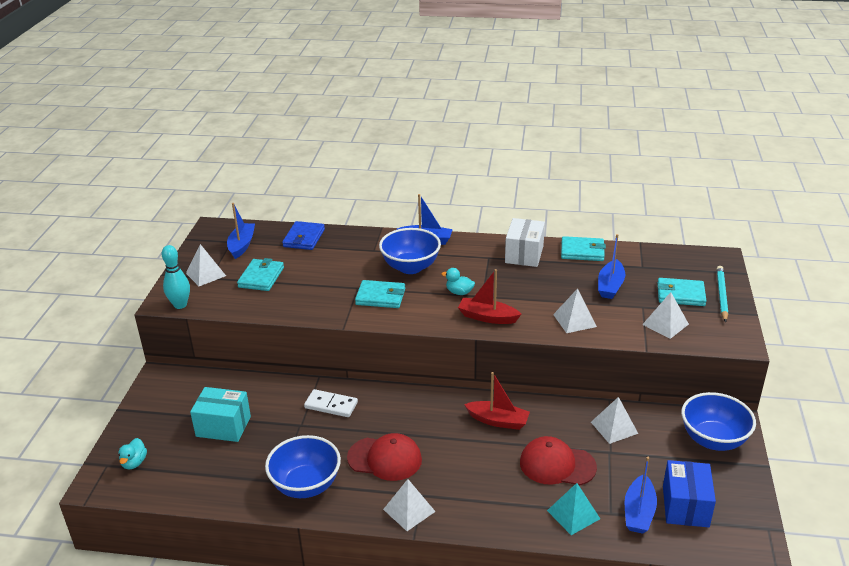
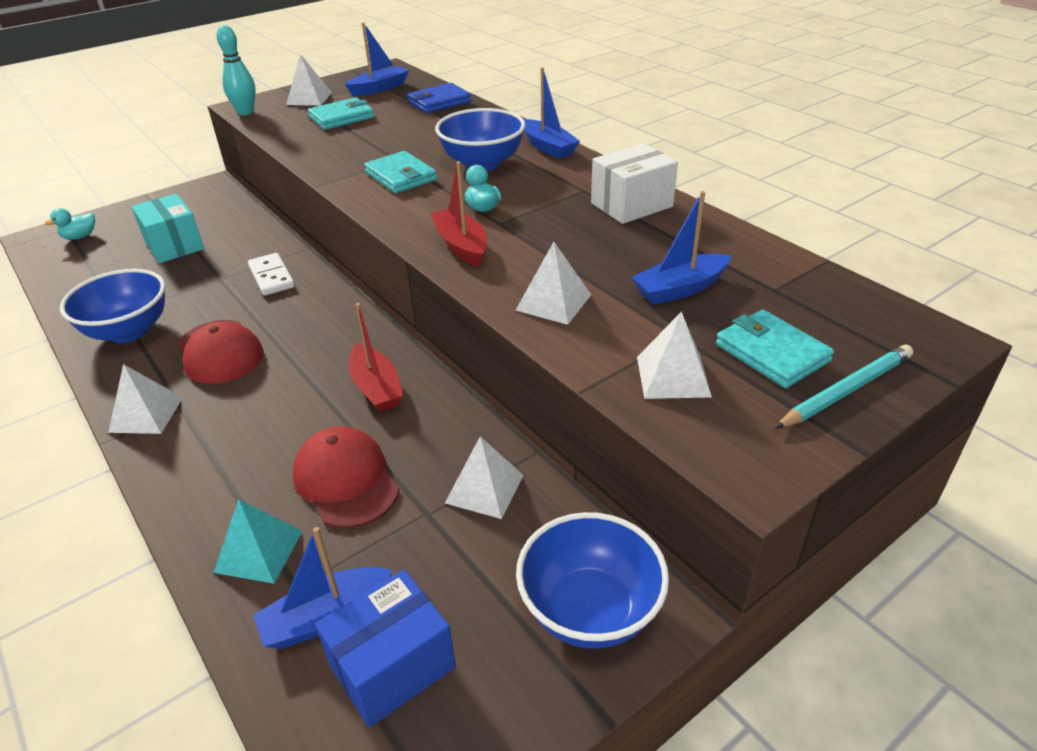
camera: 45 degrees right, 5 degrees up
(582, 251) = (716, 234): turquoise wallet -> none

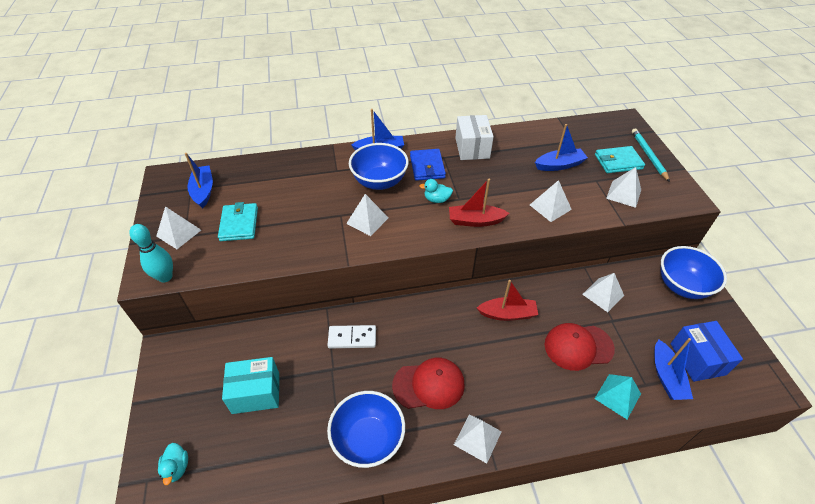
camera: 65 degrees left, 10 degrees up
(401, 176) = (367, 220): turquoise wallet -> white pyramid
(439, 102) = (263, 170): blue wallet -> blue wallet (427, 167)
(680, 289) = (559, 165): blue boat -> blue boat turned 105 degrees counterclockwise

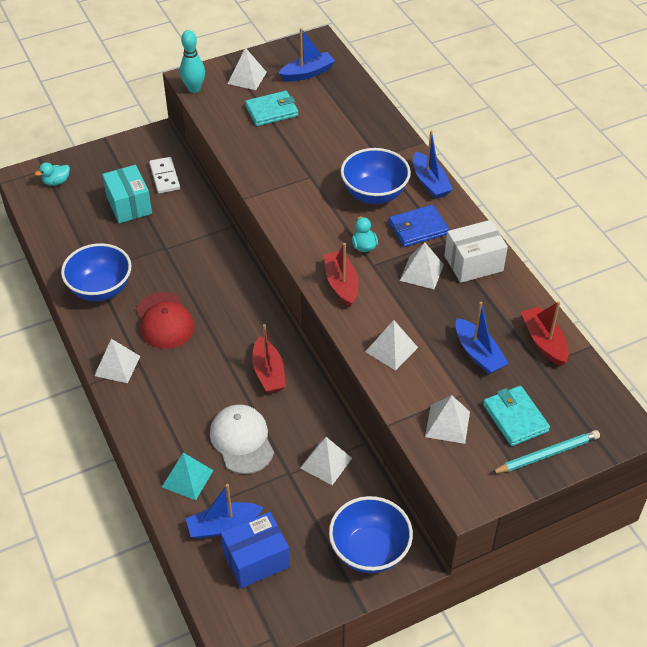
camera: 75 degrees right, 0 degrees up
(352, 338) = (202, 253): white domino -> white domino (164, 177)
(367, 220) = (310, 198): white pyramid -> white pyramid (421, 272)
(552, 134) = (544, 342): none -> red boat
(578, 346) = (242, 440): red cap -> white cap

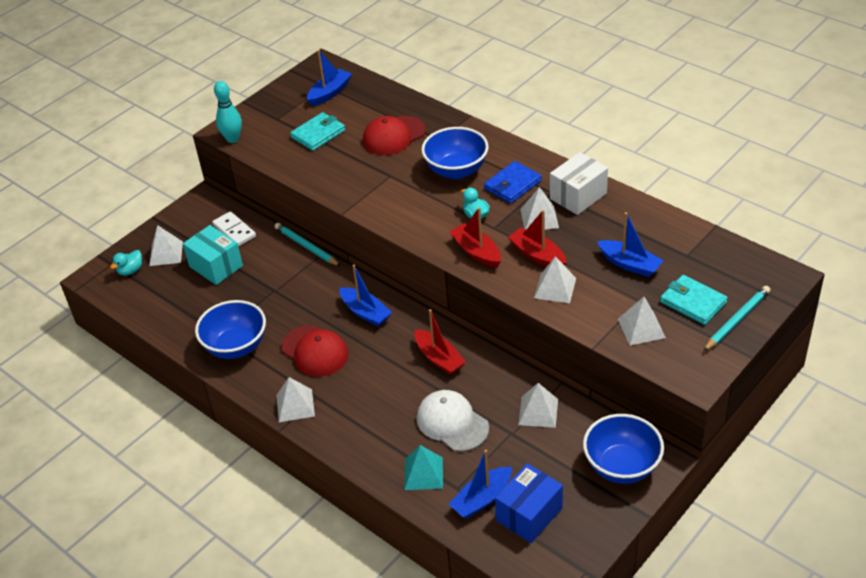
camera: 20 degrees left, 5 degrees down
(217, 216) = (306, 246): none -> turquoise pencil
(247, 78) = (276, 114): white pyramid -> white pyramid (166, 253)
(338, 137) = (393, 136): none -> red cap
(430, 182) = (498, 145): blue boat -> blue boat (365, 312)
(544, 342) = (676, 235): red boat -> red boat (537, 255)

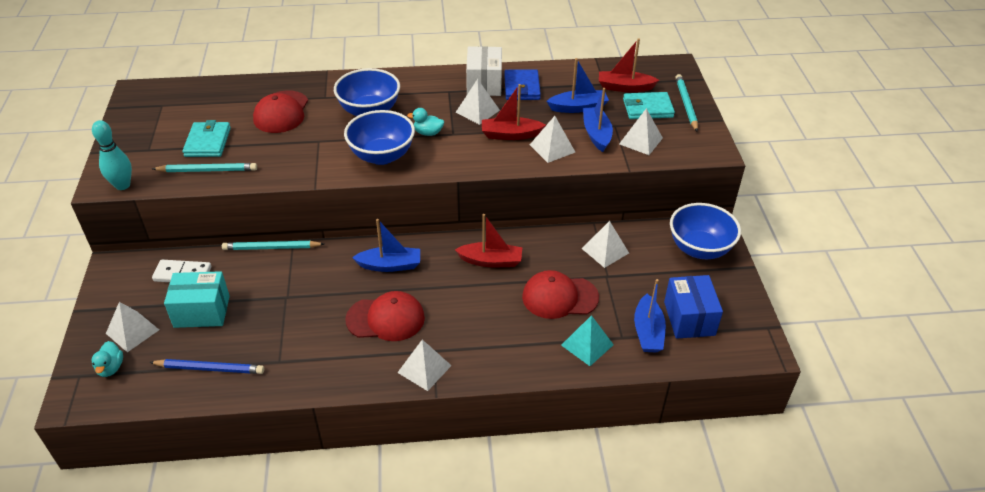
camera: 50 degrees left, 0 degrees up
(178, 310) = (210, 368): none -> blue pencil
(236, 347) = (309, 361): blue bowl -> blue bowl (382, 156)
(293, 157) = (207, 170): none -> turquoise pencil
(330, 93) = (175, 108): blue boat -> blue boat (596, 134)
(452, 423) = (559, 297): white cap -> red cap
(476, 252) = (464, 156): red boat -> red boat (624, 87)
(512, 185) = (427, 100): blue wallet -> blue wallet (522, 87)

